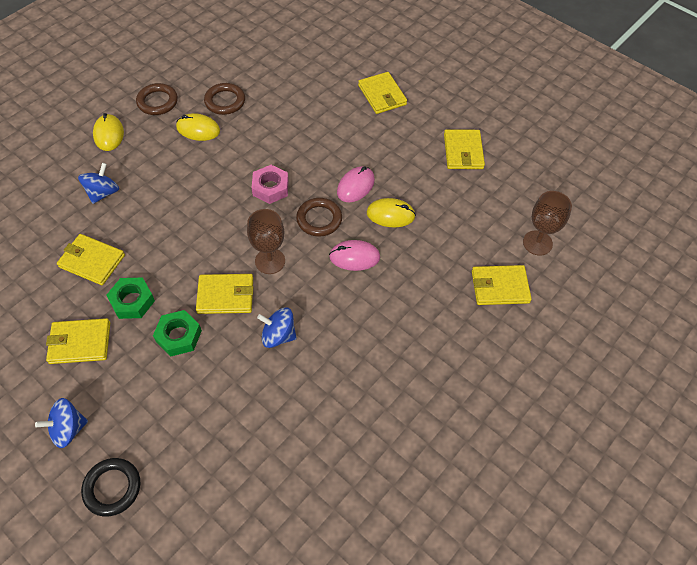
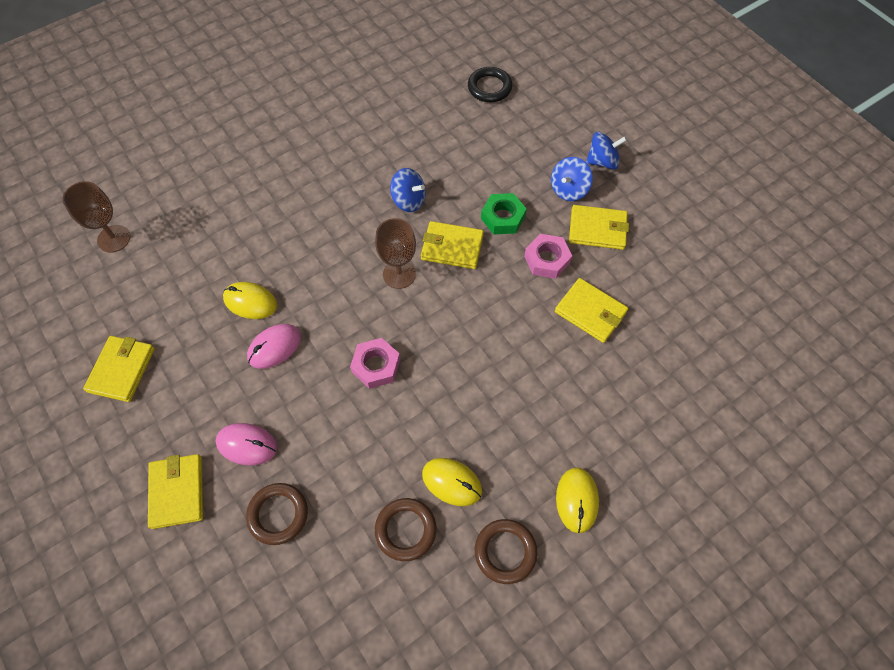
camera: 165 degrees left, 5 degrees up
(103, 193) = (581, 401): blue spinning top -> blue spinning top (568, 189)
(112, 488) = (564, 116): black ring -> black ring (489, 87)
(132, 301) = (547, 259): green nut -> pink nut
(319, 219) = (332, 312): brown ring -> brown ring (278, 514)
(354, 257) = (309, 261): pink mouse -> pink mouse (247, 445)
(499, 287) = (180, 203): yellow wallet -> none

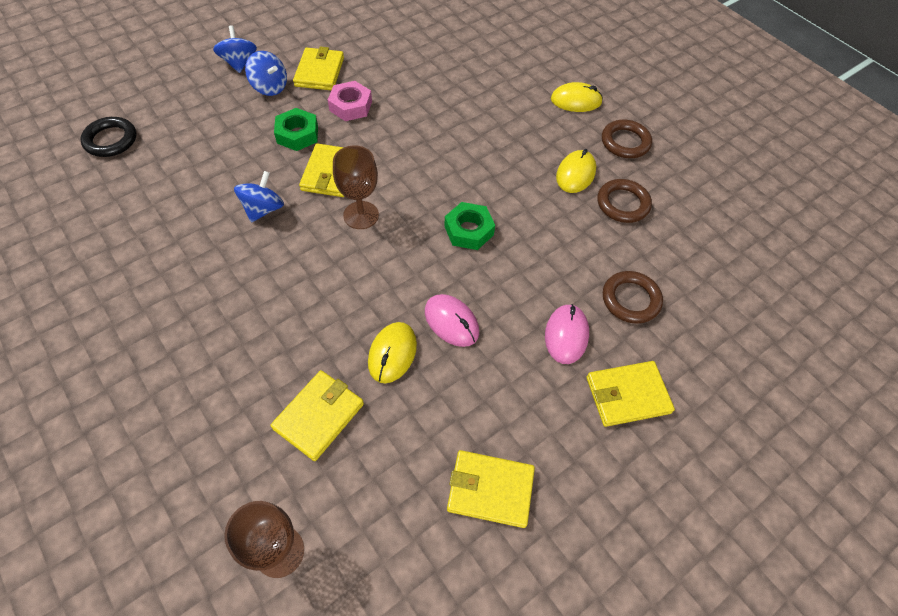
camera: 95 degrees left, 5 degrees down
(376, 366) = (468, 230): pink nut -> green nut
(590, 312) = (407, 82): yellow wallet -> yellow wallet (319, 416)

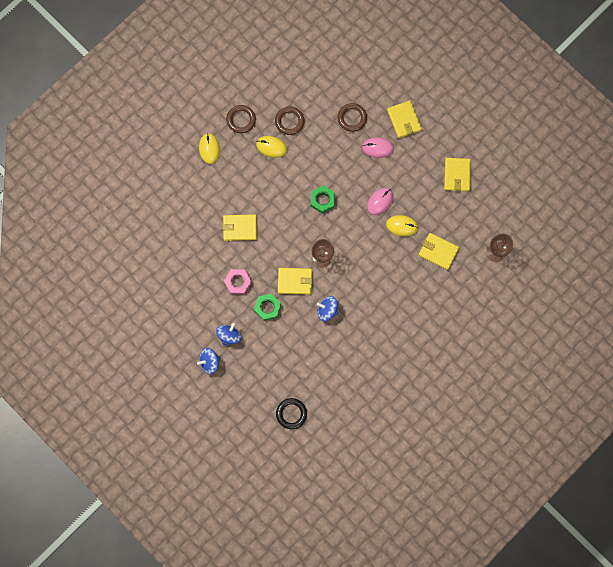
camera: 95 degrees left, 20 degrees up
(319, 72) = (209, 309): yellow wallet -> yellow wallet (239, 228)

